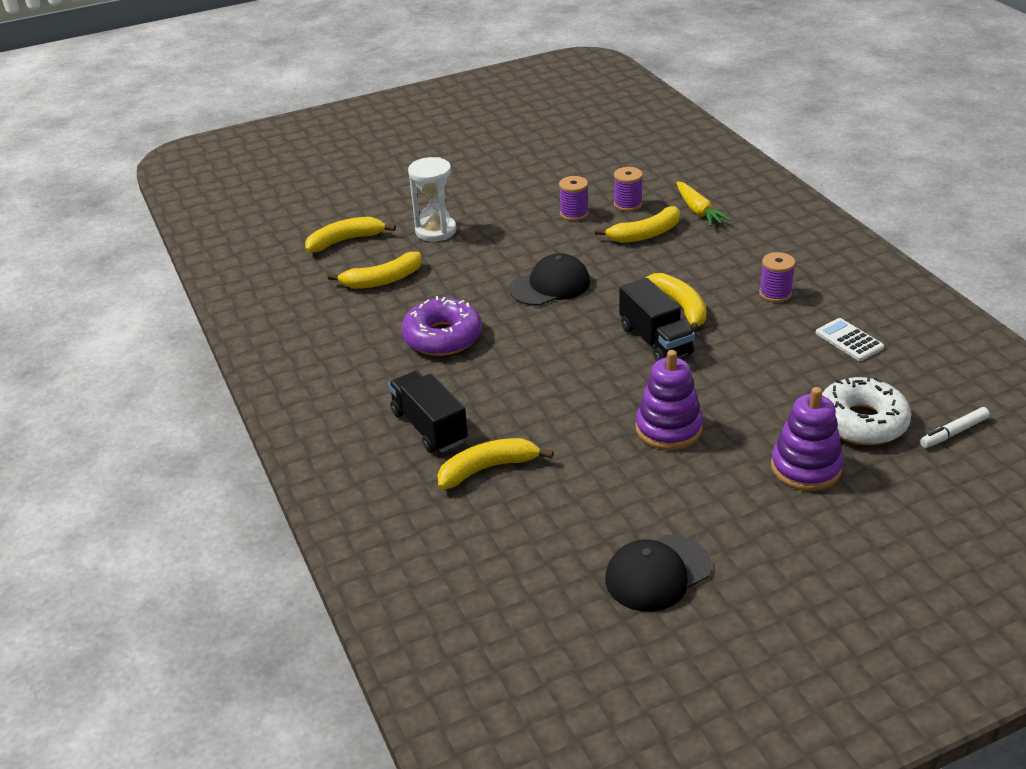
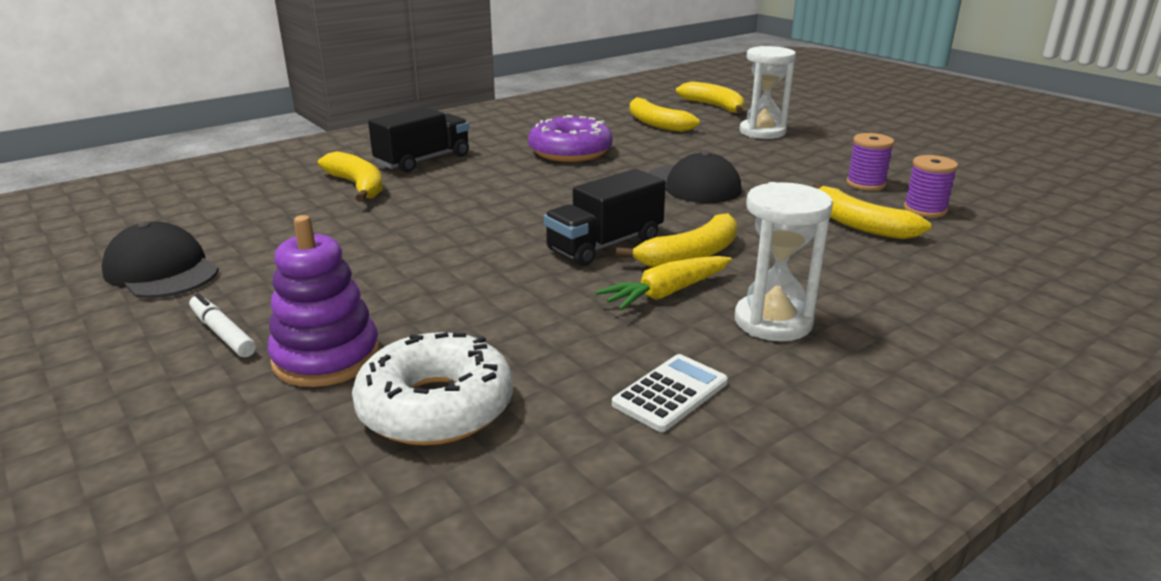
camera: 75 degrees right, 10 degrees down
(668, 429) = (419, 262): purple stacking toy -> none
(698, 211) = (963, 254): yellow carrot -> yellow carrot (667, 293)
(775, 294) = (773, 322): purple spool -> white hourglass
(953, 432) = (403, 516): white marker -> white marker (223, 333)

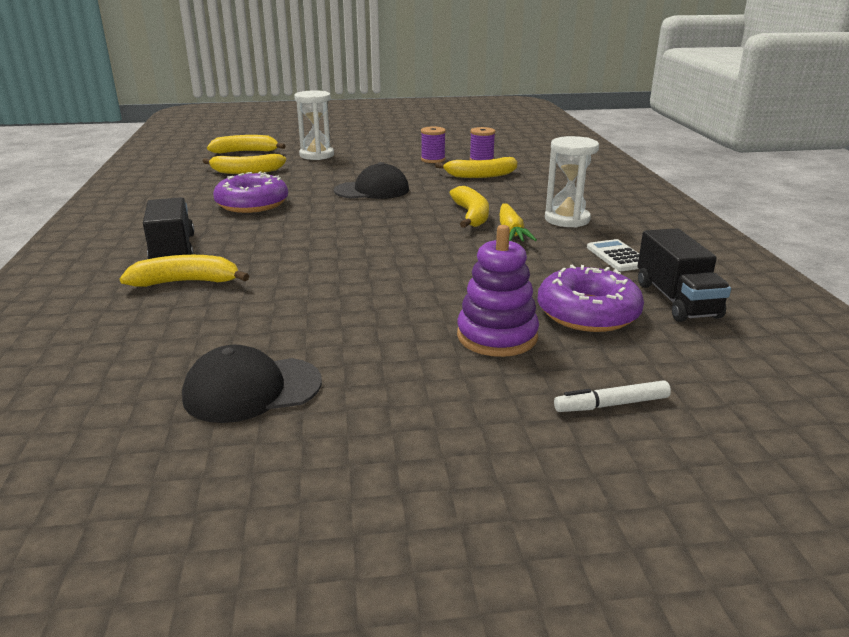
camera: 60 degrees left, 0 degrees up
(223, 333) = (419, 370): white marker -> white marker (611, 404)
(436, 407) = (588, 313): white donut -> purple donut
(605, 245) = (428, 230): black truck -> black truck (676, 300)

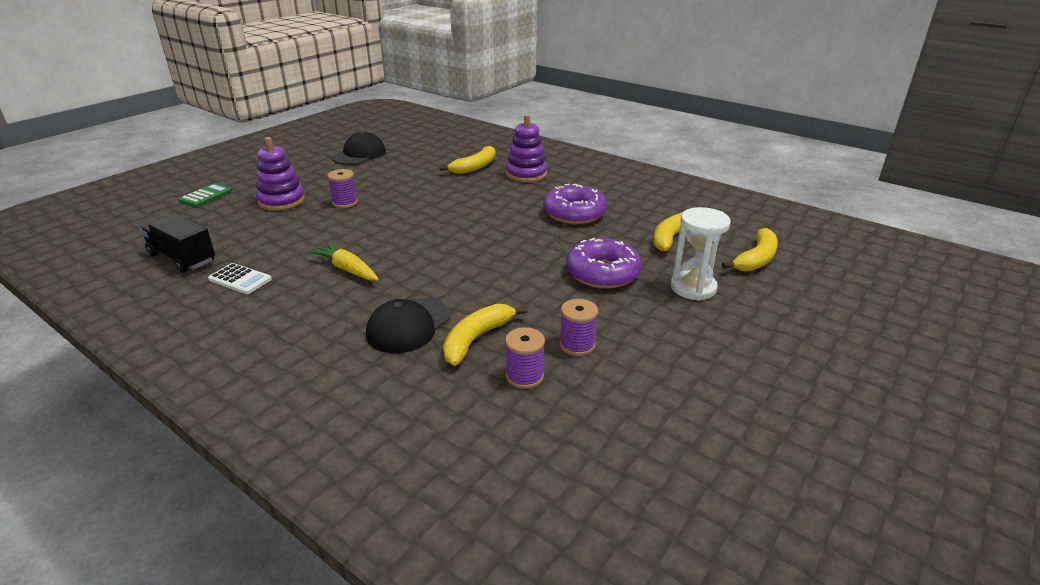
camera: 135 degrees right, 5 degrees up
(173, 249) = (526, 174): black truck -> purple stacking toy
(372, 190) = (530, 264): black cap -> black cap (408, 325)
(421, 298) = (345, 203): none -> purple spool
(471, 215) = (401, 273): yellow banana -> none
(567, 219) = (312, 305): white hourglass -> none
(588, 313) = (239, 229): purple donut -> purple donut (602, 273)
(611, 404) = (206, 196): white marker -> green calculator

